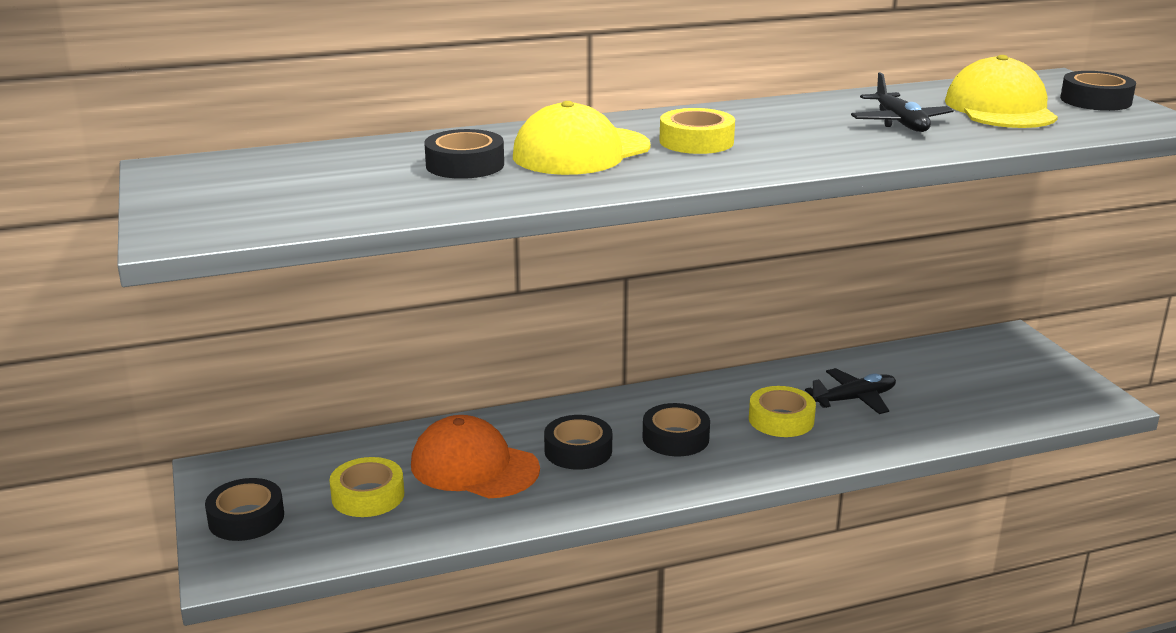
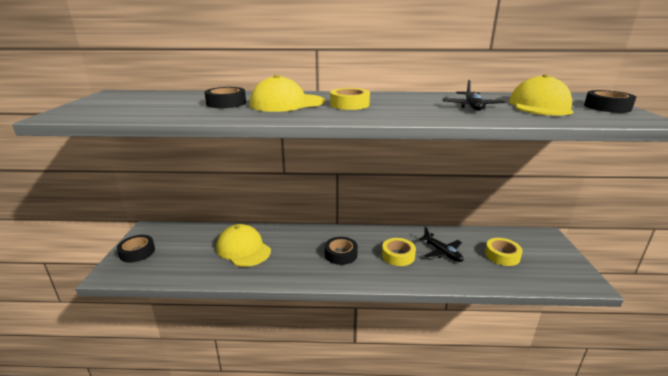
camera: 20 degrees right, 0 degrees up
(368, 496) = (190, 253): yellow tape -> yellow tape (502, 255)
(474, 466) = (243, 249): orange cap -> yellow cap
(578, 450) = (292, 251): black tape -> none
(854, 399) = (442, 252): black plane -> black plane turned 60 degrees clockwise

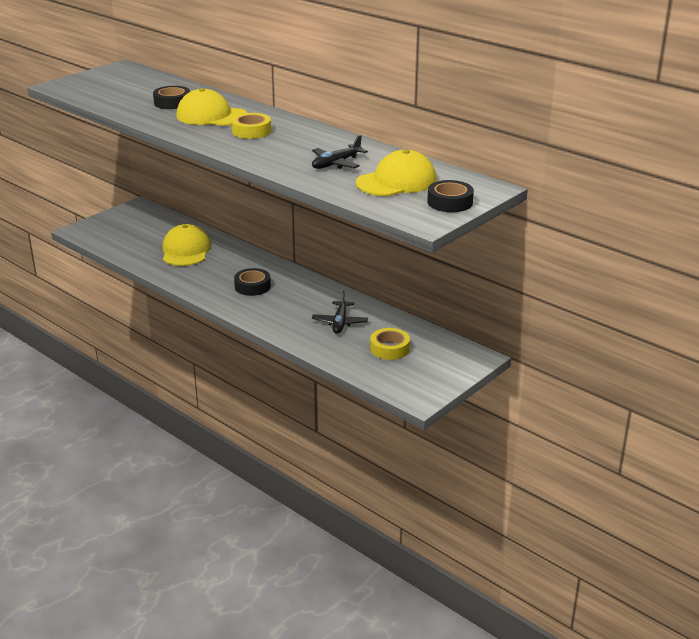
camera: 40 degrees right, 5 degrees up
(137, 252) = (111, 222): black tape -> none
(398, 255) = (297, 308): yellow tape -> none

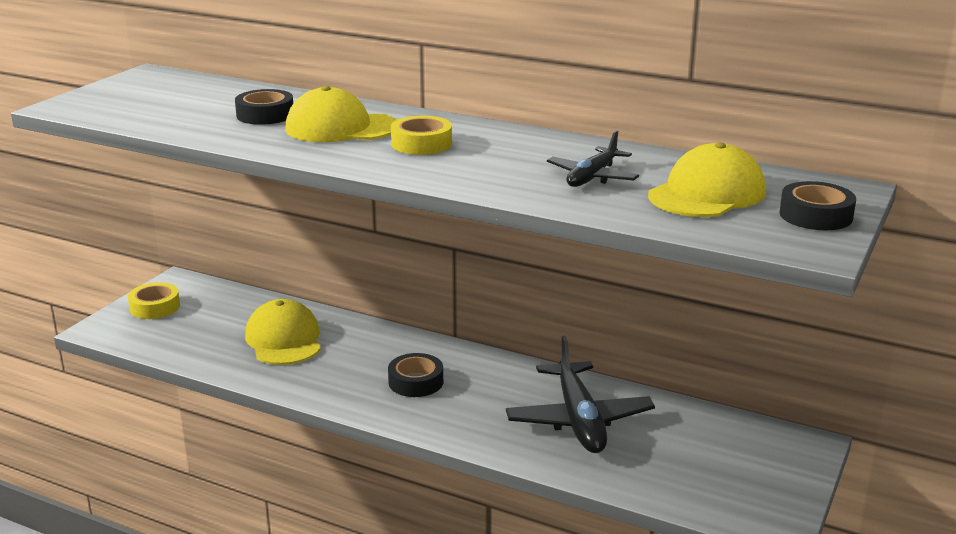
camera: 15 degrees left, 5 degrees down
(340, 322) = (579, 420): black plane -> black plane, size x1.73
(389, 348) = (677, 450): yellow tape -> yellow tape (155, 307)

